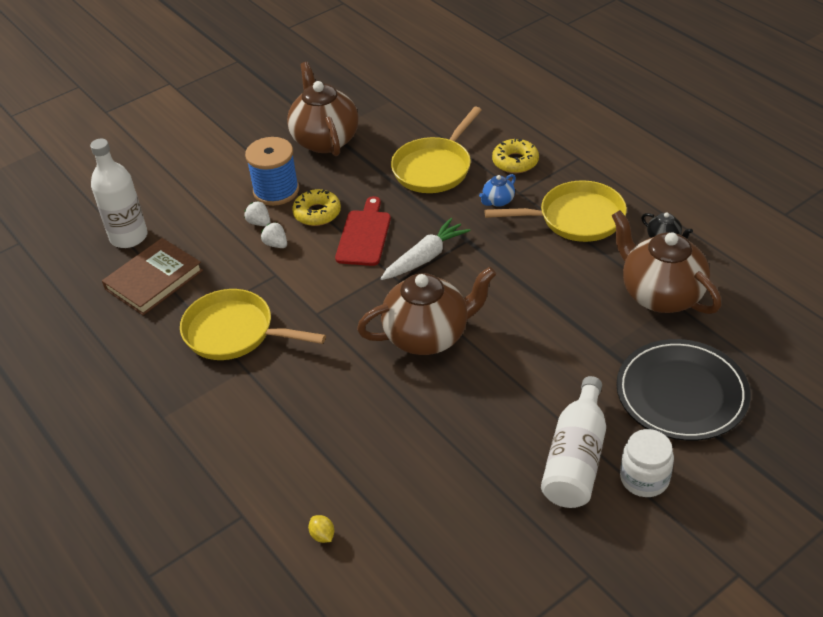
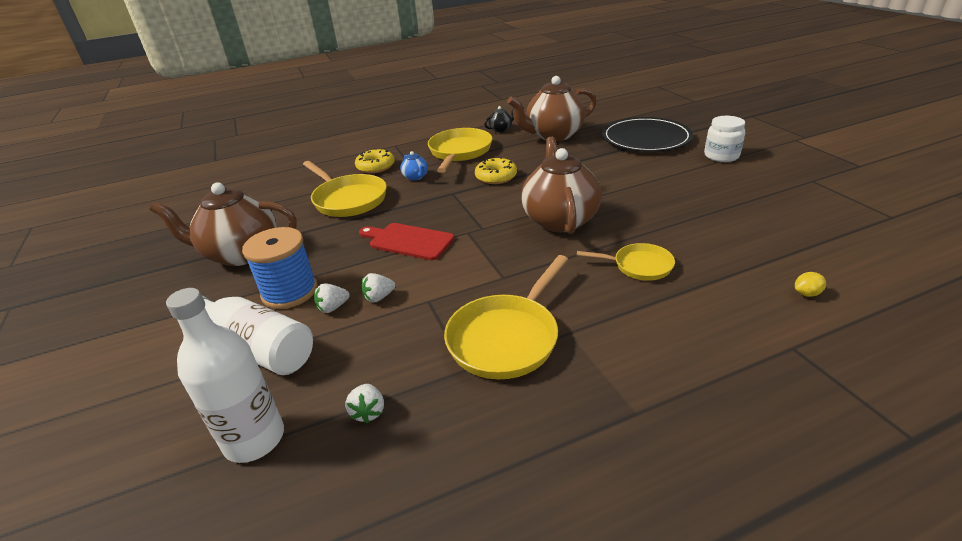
camera: 75 degrees left, 10 degrees down
(154, 280) = (368, 412): brown book -> white strawberry
(317, 213) = (352, 266): yellow donut -> yellow donut (496, 177)
(350, 406) = (639, 266): none -> yellow pan
(425, 257) = (461, 213): white carrot -> none
(576, 458) = (704, 174): white bottle -> white bottle (257, 348)

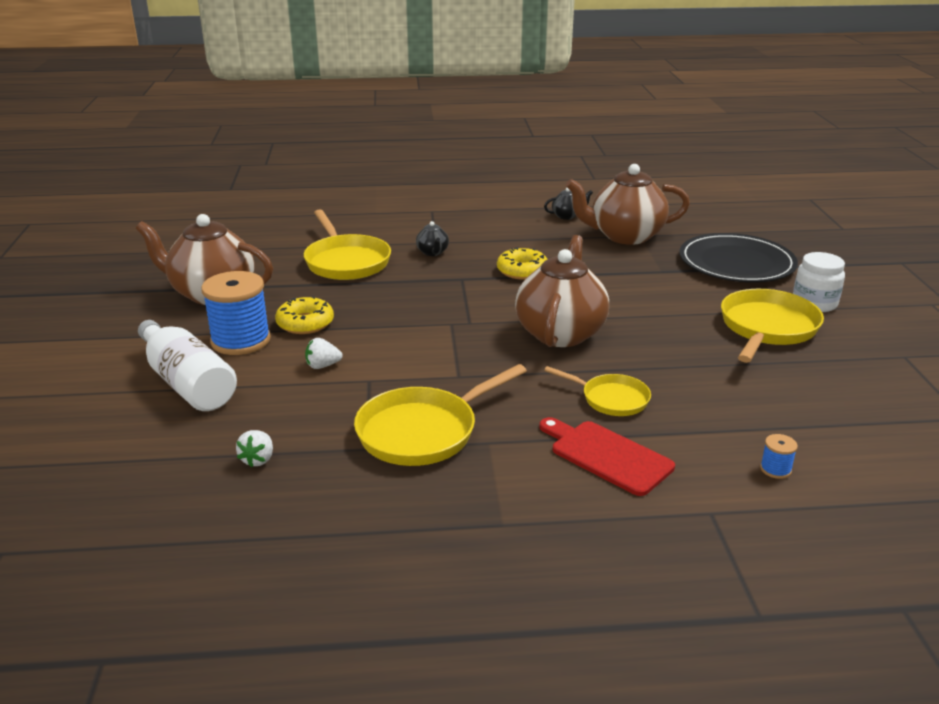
camera: 15 degrees right, 5 degrees down
(254, 439) = (151, 455): white bottle -> none
(333, 307) = (274, 364): white strawberry -> none
(375, 166) = (396, 231): yellow donut -> yellow donut (305, 323)
(408, 241) = (383, 318): red cutting board -> red cutting board (607, 456)
(416, 177) = (432, 252): blue teapot -> black teapot
(459, 152) = (499, 234): yellow pan -> yellow pan (767, 328)
(807, 293) = (775, 469): yellow lemon -> blue spool

